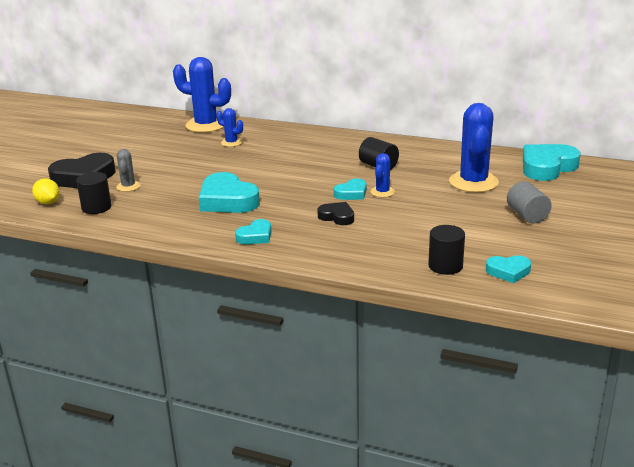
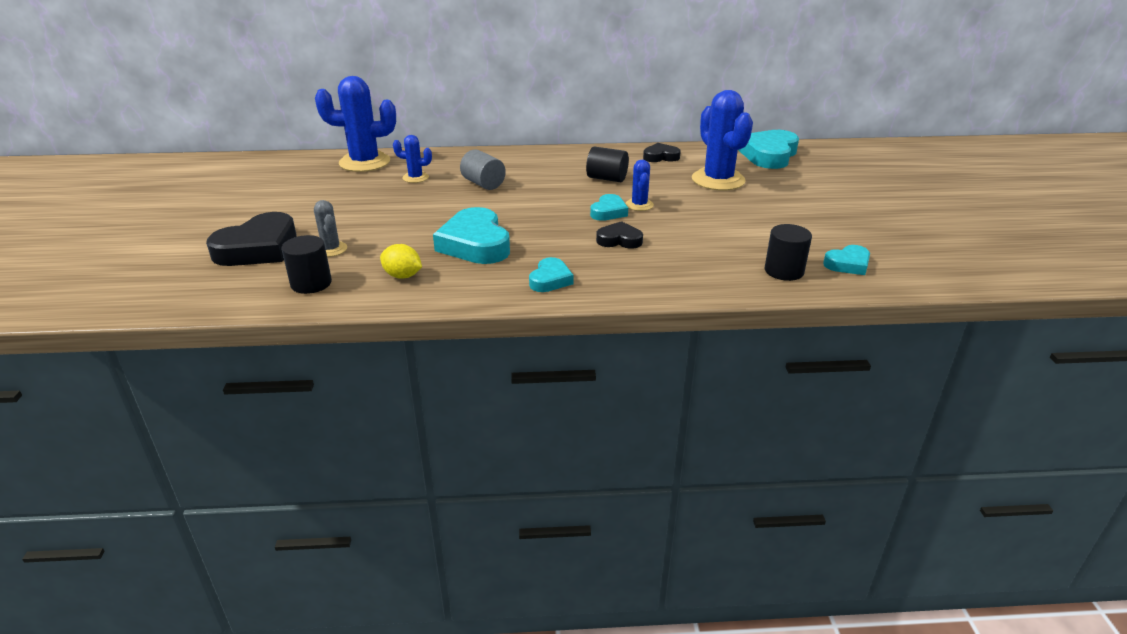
camera: 25 degrees left, 5 degrees up
(48, 202) = (234, 290): yellow lemon -> yellow lemon (402, 276)
(227, 200) = (475, 244): turquoise heart -> turquoise heart turned 45 degrees clockwise
(444, 154) = (660, 157): none -> black heart
(527, 216) = (802, 204): grey cylinder -> grey cylinder (483, 184)

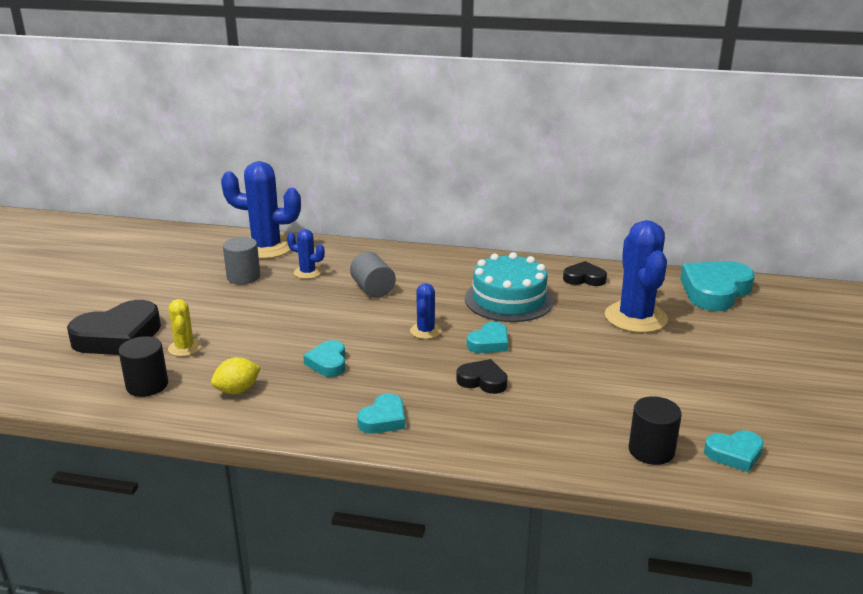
camera: 15 degrees right, 5 degrees down
(331, 249) = (184, 348): grey cactus -> yellow cactus
(356, 187) = (243, 277): none -> grey cylinder
(402, 276) = (237, 390): yellow lemon -> yellow lemon turned 75 degrees counterclockwise
(475, 244) = (328, 363): turquoise heart -> turquoise heart, size x0.54
(607, 178) = (509, 299): black cylinder -> turquoise cake
(639, 205) = (528, 338): blue cactus -> blue cactus (425, 331)

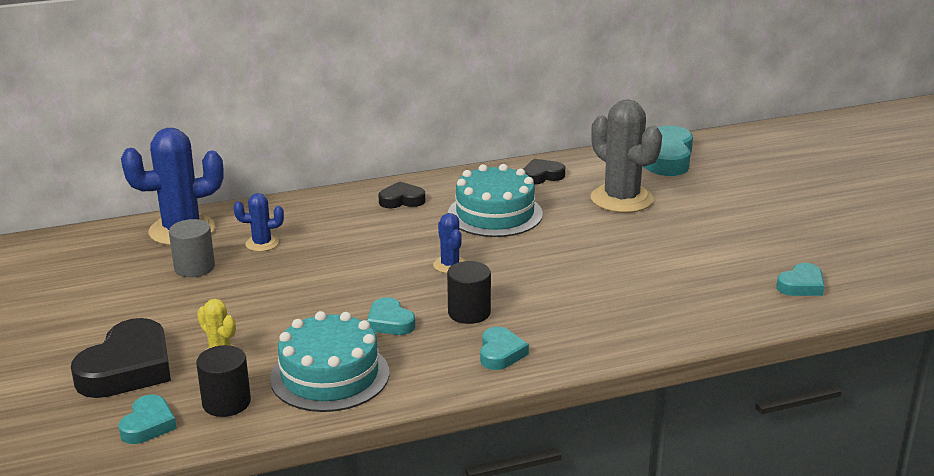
camera: 30 degrees left, 0 degrees up
(237, 390) = (330, 375): yellow lemon -> turquoise cake
(373, 289) = (352, 241): grey cylinder -> none
(482, 381) = (550, 292): black heart -> black heart (401, 200)
(489, 343) = (520, 258): turquoise heart -> turquoise heart (148, 425)
(635, 318) = (621, 199): blue cactus -> grey cactus
(651, 450) = (741, 303): black cylinder -> black cylinder (469, 312)

